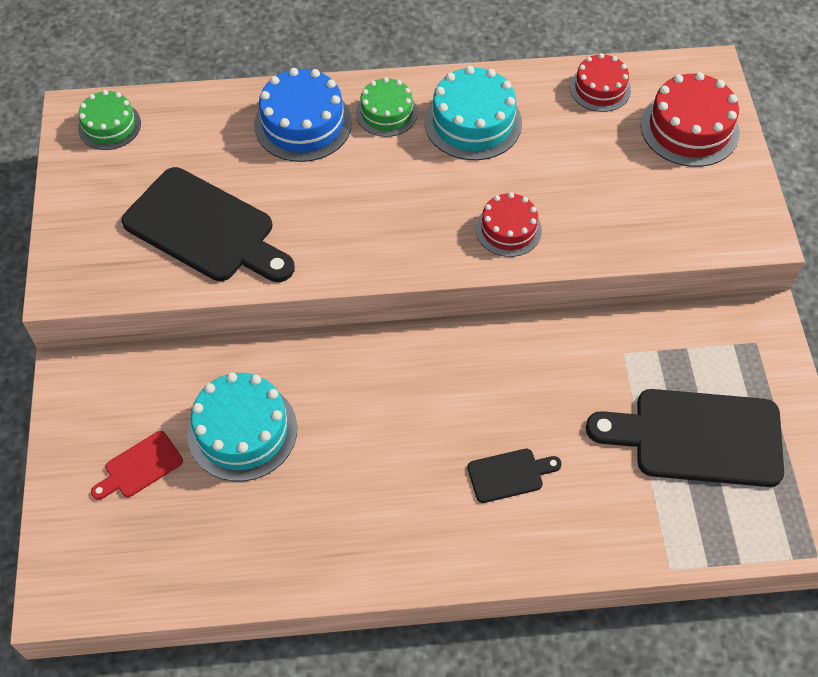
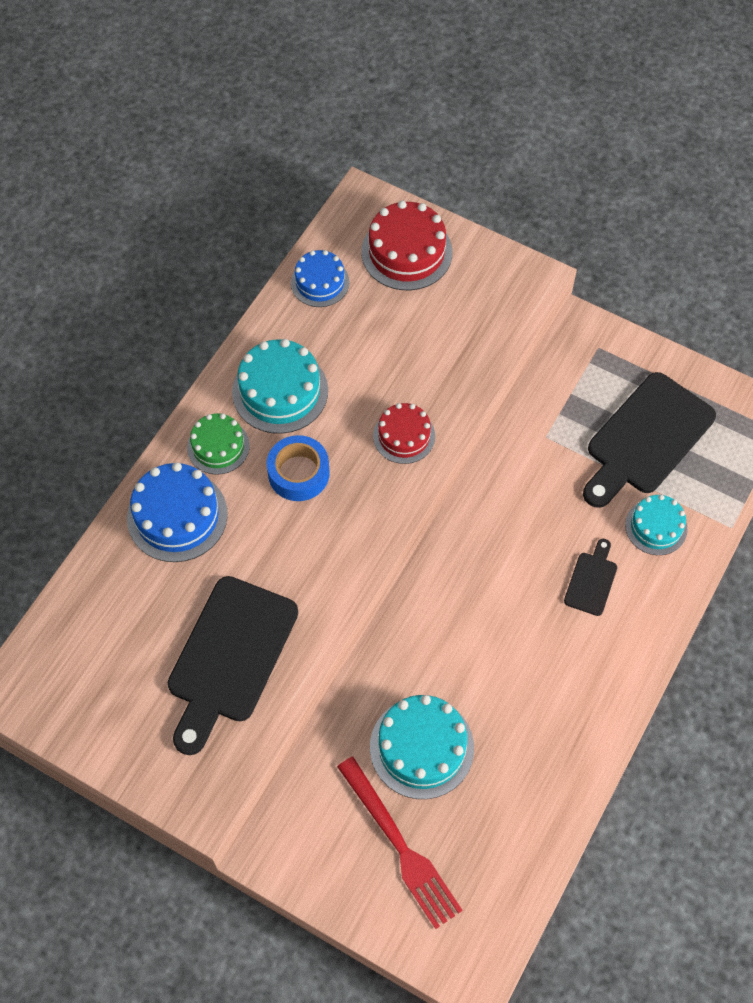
camera: 55 degrees left, 5 degrees up
(109, 126) = (49, 672): green cake -> none
(140, 467) = (399, 846): red cutting board -> red fork
(205, 229) = (229, 657): black cutting board -> black cutting board turned 135 degrees clockwise
(408, 178) = (298, 473): none -> blue tape
(600, 88) = (320, 282): red cake -> blue cake
(611, 499) = (656, 527): none -> turquoise cake

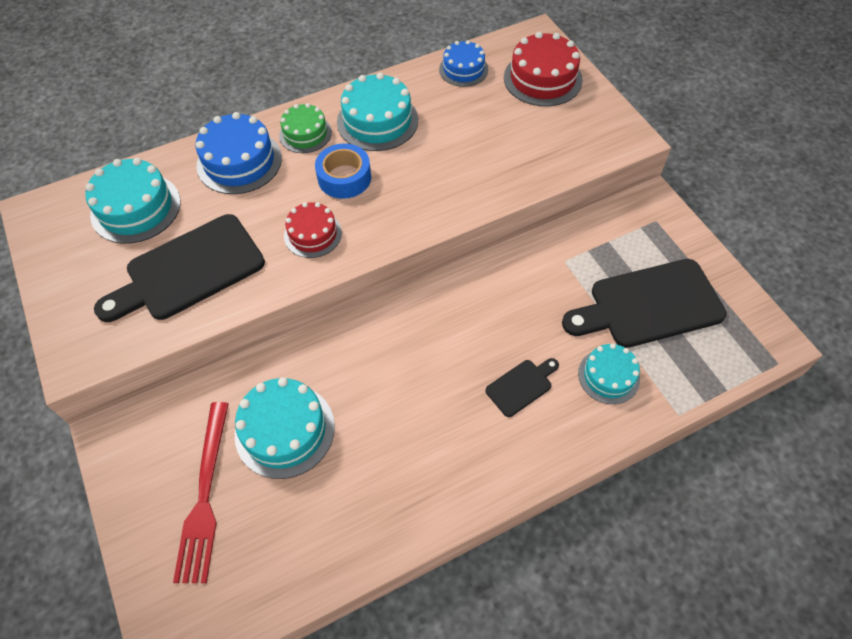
camera: 35 degrees right, 5 degrees down
(115, 627) = (136, 208): none -> turquoise cake
(404, 436) = (442, 192): red cake -> red cake (313, 234)

